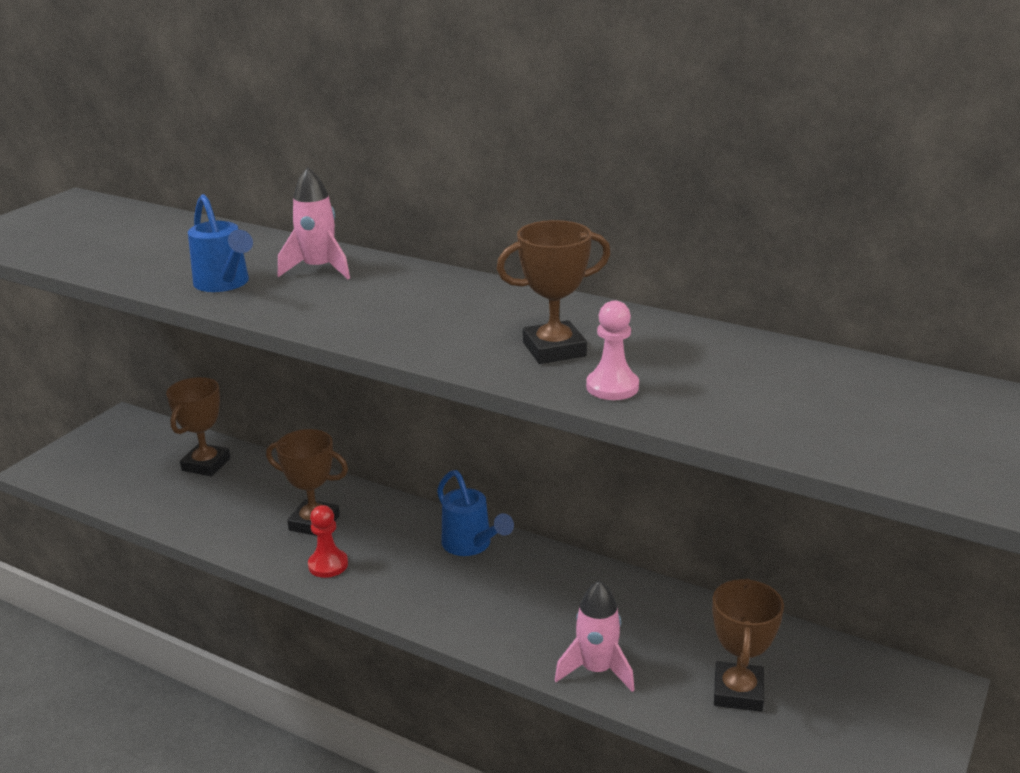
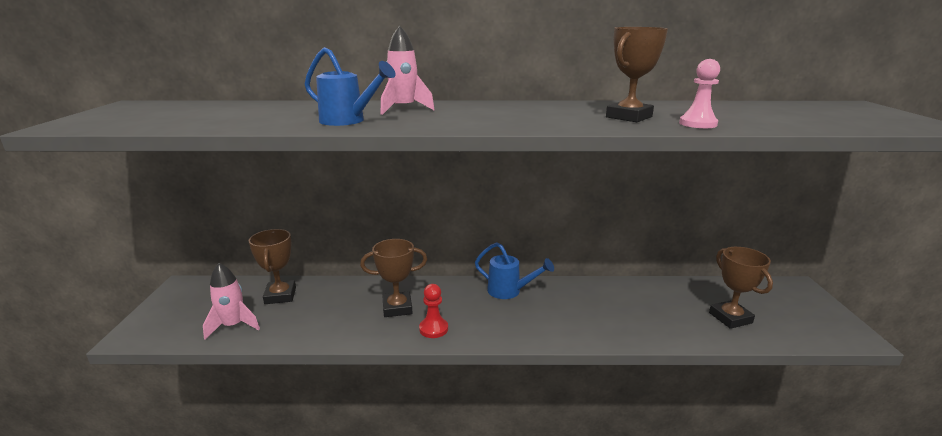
camera: 30 degrees left, 5 degrees down
(596, 670) = (655, 332): pink rocket -> pink rocket (233, 326)

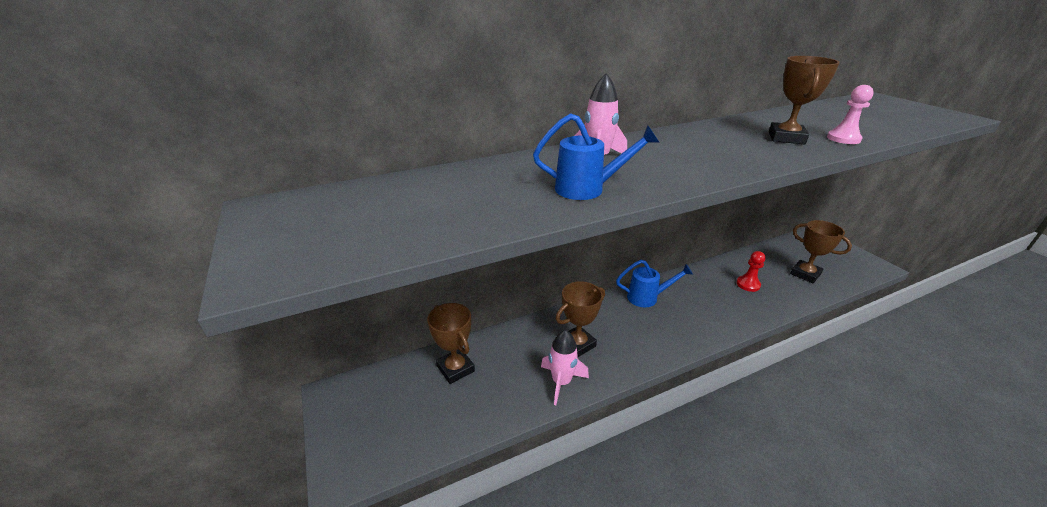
camera: 25 degrees left, 10 degrees up
(233, 326) = (445, 420): pink rocket -> pink rocket (561, 382)
(433, 329) = (627, 355): red pawn -> red pawn (748, 284)

